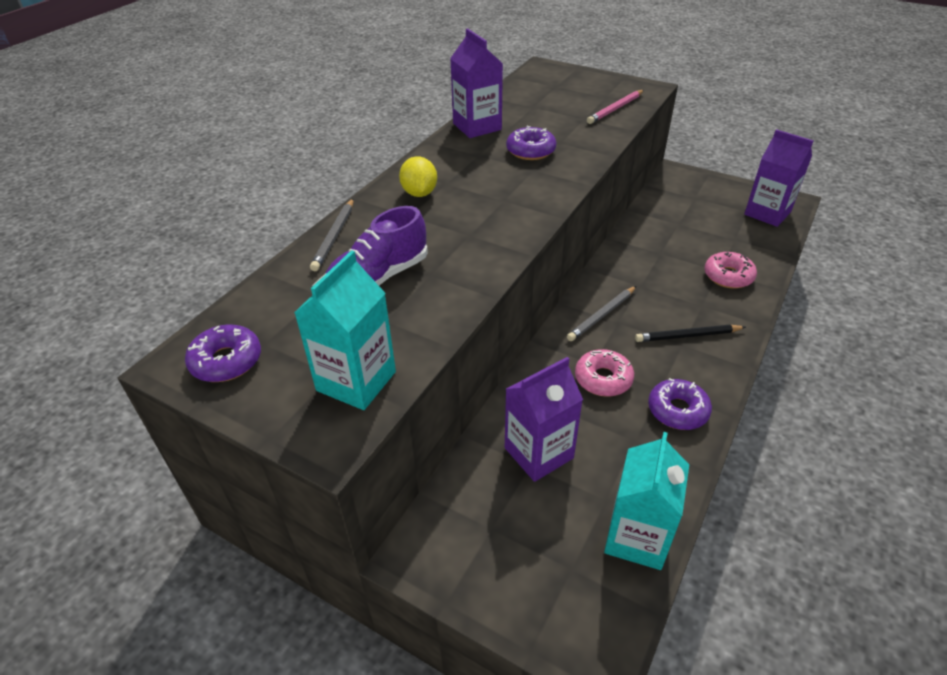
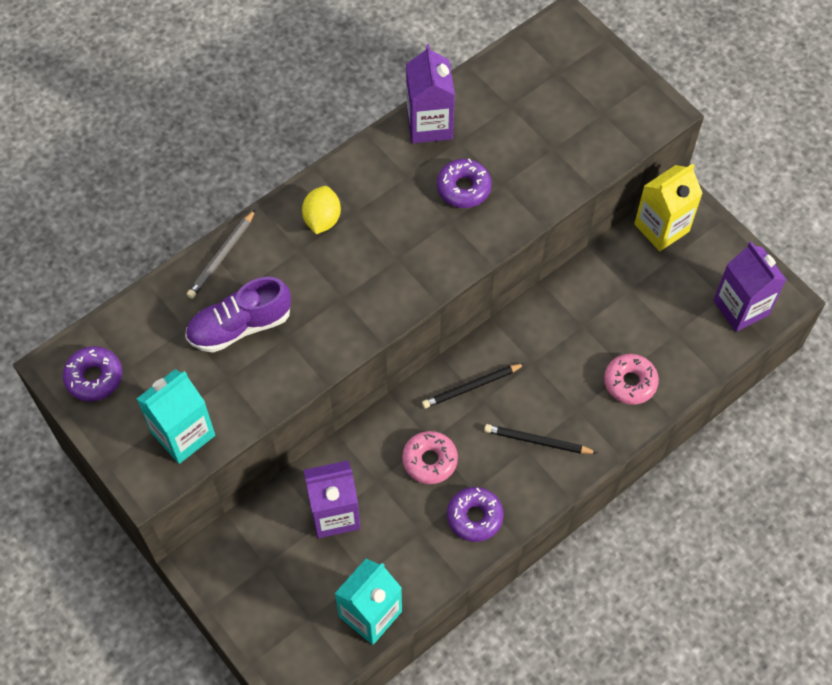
camera: 20 degrees right, 20 degrees up
(602, 315) = (471, 387): grey pencil -> black pencil
(615, 109) = (598, 142): pink pencil -> none
(671, 187) = (661, 227): none -> yellow carton

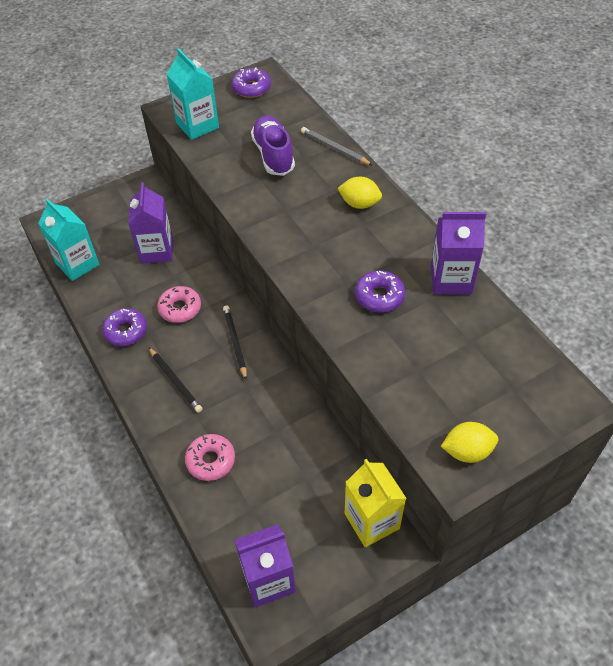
camera: 100 degrees right, 10 degrees down
(537, 441) = (175, 381): black pencil -> black pencil turned 120 degrees clockwise
(635, 106) = (467, 451): none -> yellow lemon

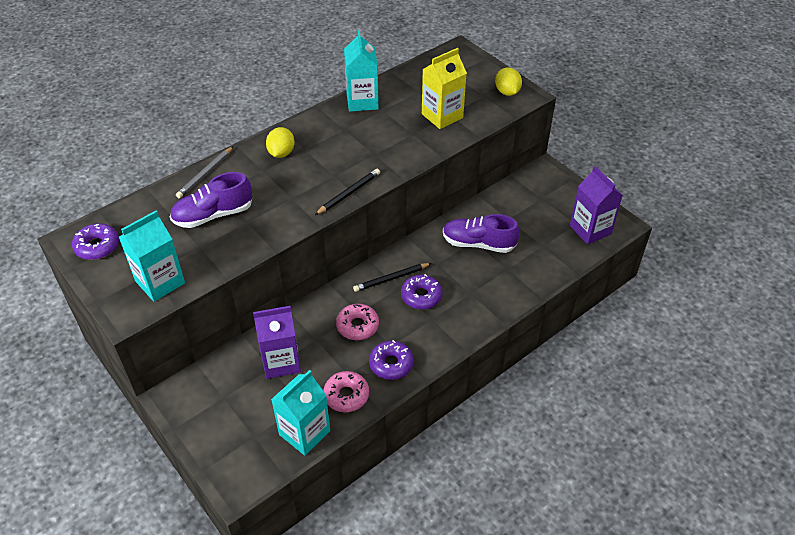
camera: 100 degrees left, 5 degrees down
(175, 381) = (441, 313): black pencil -> black pencil (349, 193)
(211, 460) = (510, 276): pink donut -> pink donut (346, 395)
(269, 435) = (478, 244): none -> purple shoe
(372, 521) = (530, 183): yellow carton -> yellow carton (442, 116)
(379, 296) = (385, 136): purple donut -> purple donut (421, 296)
(451, 279) = (362, 101): purple carton -> turquoise carton

